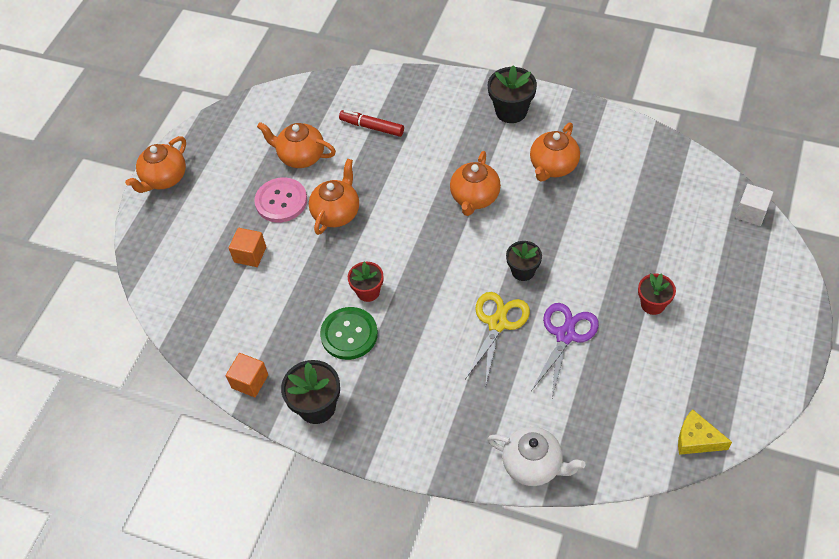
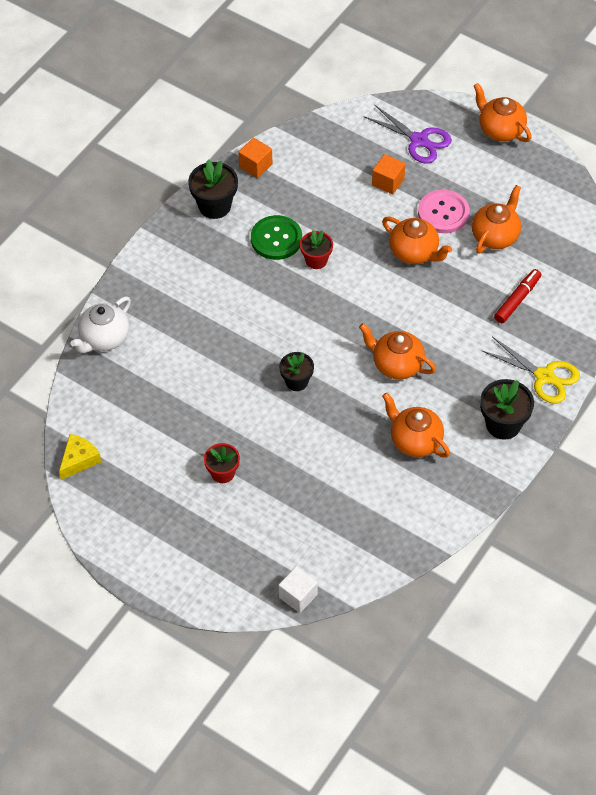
camera: 100 degrees right, 0 degrees up
(497, 323) = (247, 347): yellow scissors -> yellow scissors (544, 376)
(565, 335) = (216, 395): purple scissors -> purple scissors (419, 140)

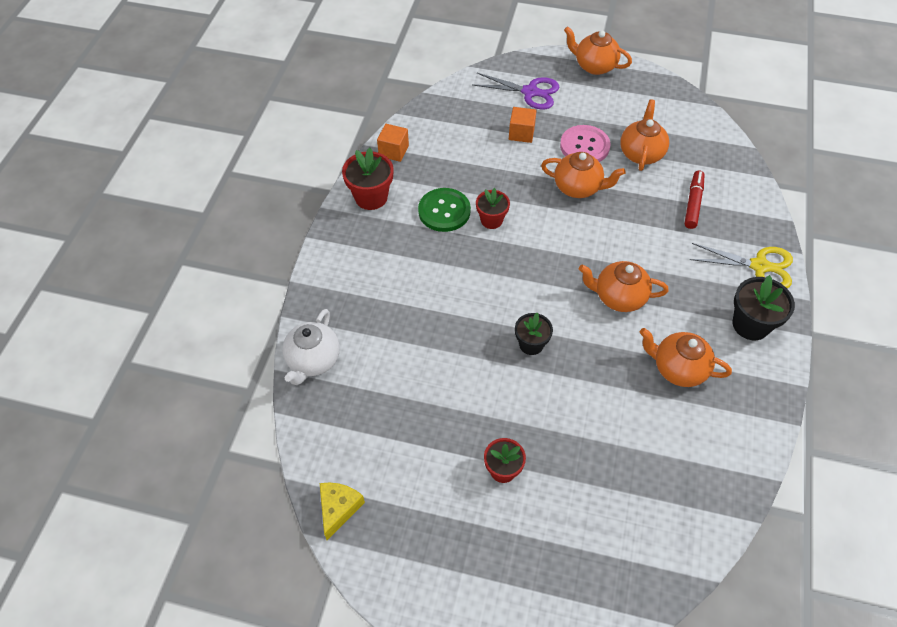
camera: 20 degrees left, 0 degrees up
(214, 206) = (371, 197): black flower pot -> red flower pot
(298, 596) = (653, 591): white cube -> none

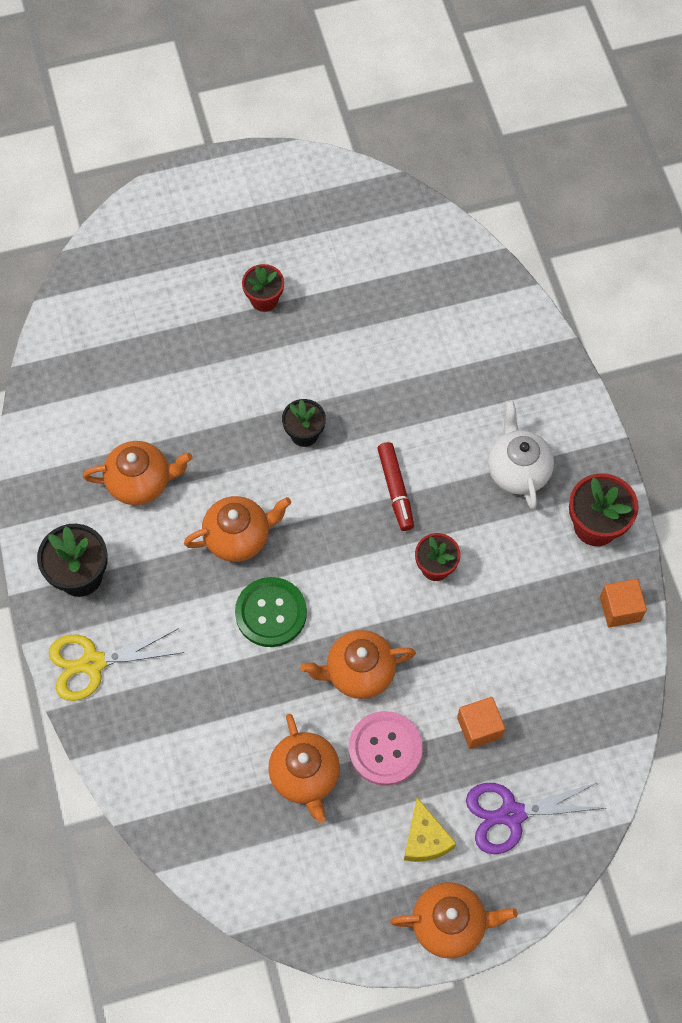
camera: 150 degrees right, 10 degrees up
(313, 360) = (508, 309): white teapot -> white teapot (517, 470)
(338, 508) = (387, 201): yellow cheese -> yellow cheese (425, 839)
(444, 211) = (498, 551): green button -> green button (271, 613)
(693, 203) = (205, 722): red marker -> red marker (395, 489)

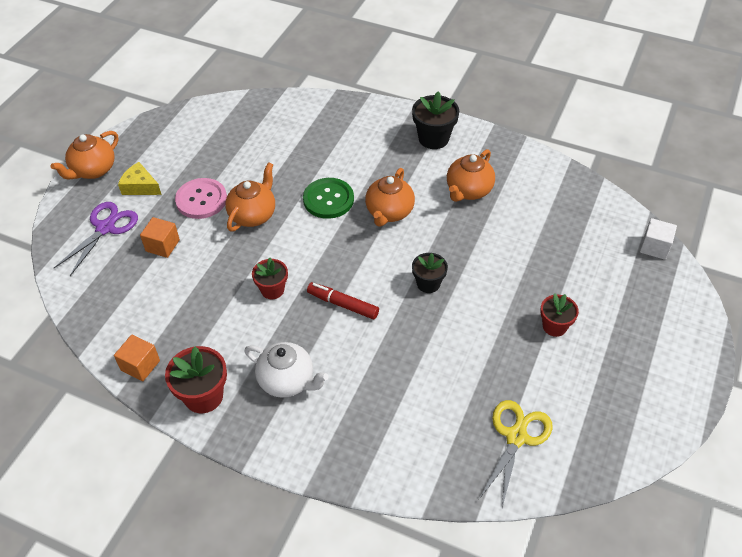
camera: 130 degrees right, 15 degrees down
(88, 271) = (654, 247): none -> white cube
(92, 663) = (377, 119): yellow scissors -> yellow scissors (516, 436)
(305, 776) = (227, 161): orange teapot -> none

